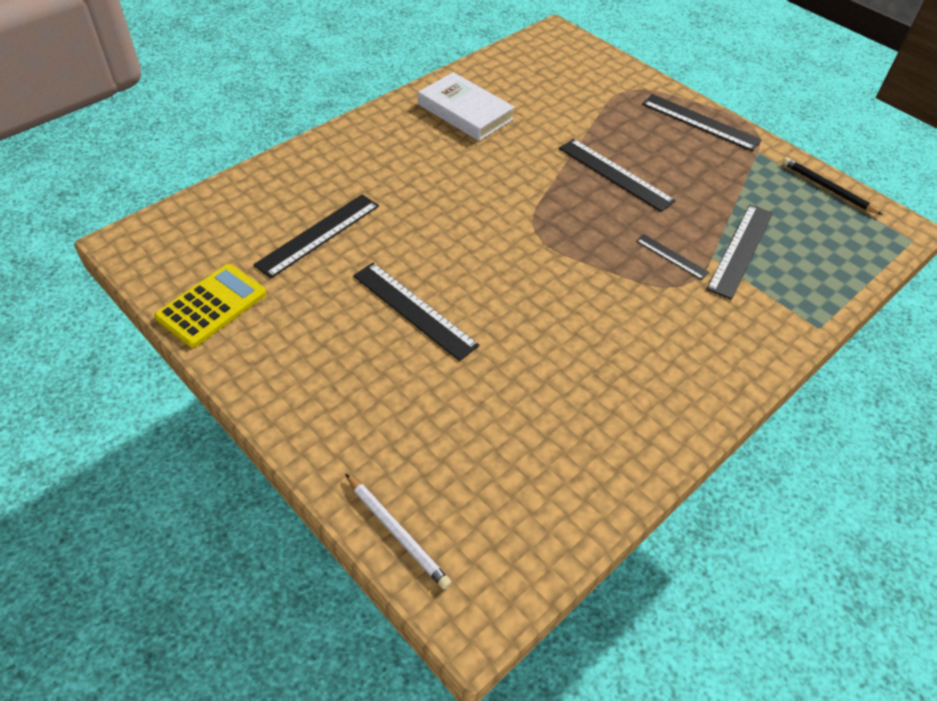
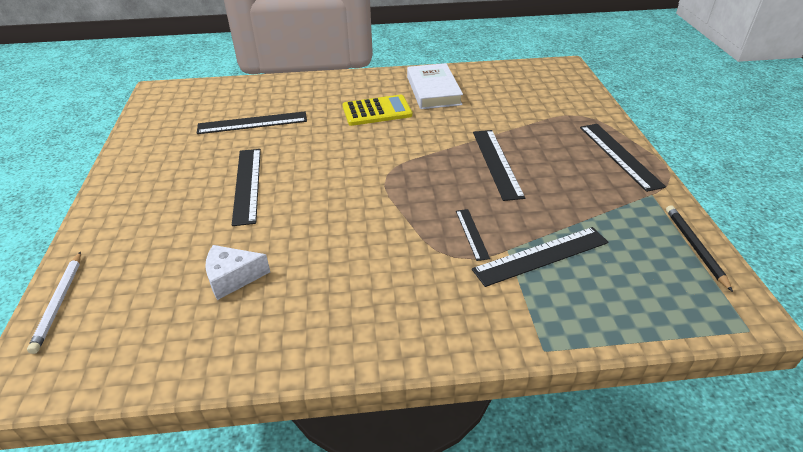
camera: 40 degrees right, 10 degrees down
(212, 306) = (151, 135): yellow calculator -> yellow calculator (377, 111)
(529, 409) = (233, 278): none -> white cheese

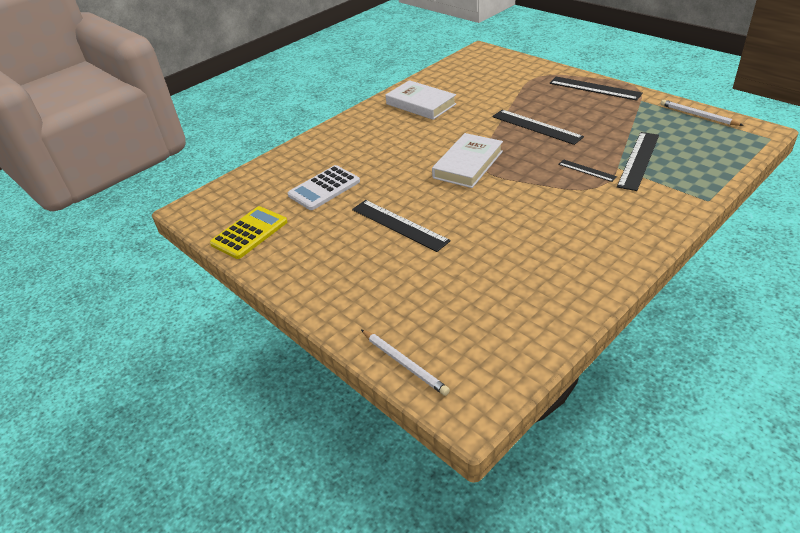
camera: 35 degrees left, 0 degrees up
(233, 278) = (494, 275): white cheese -> none
(252, 123) = (324, 188): black ruler -> white calculator
(377, 111) = (405, 135): yellow calculator -> yellow calculator (249, 233)
(381, 164) = (468, 164): none -> white book
(695, 247) = (698, 115): black pencil -> white pencil

